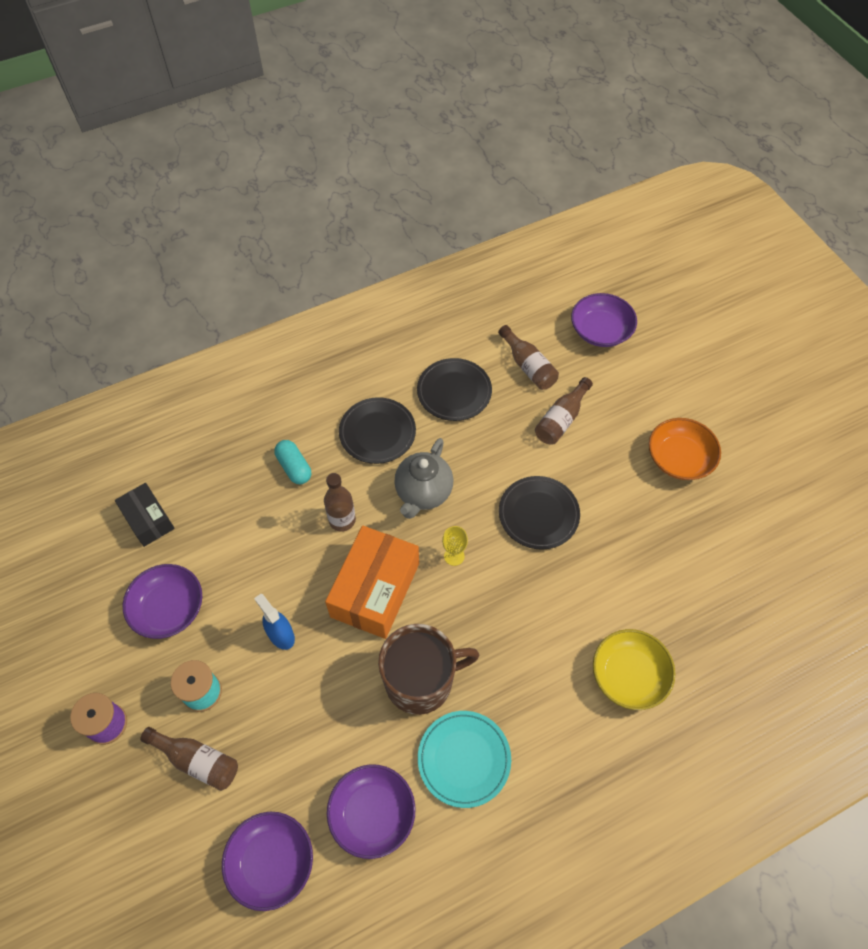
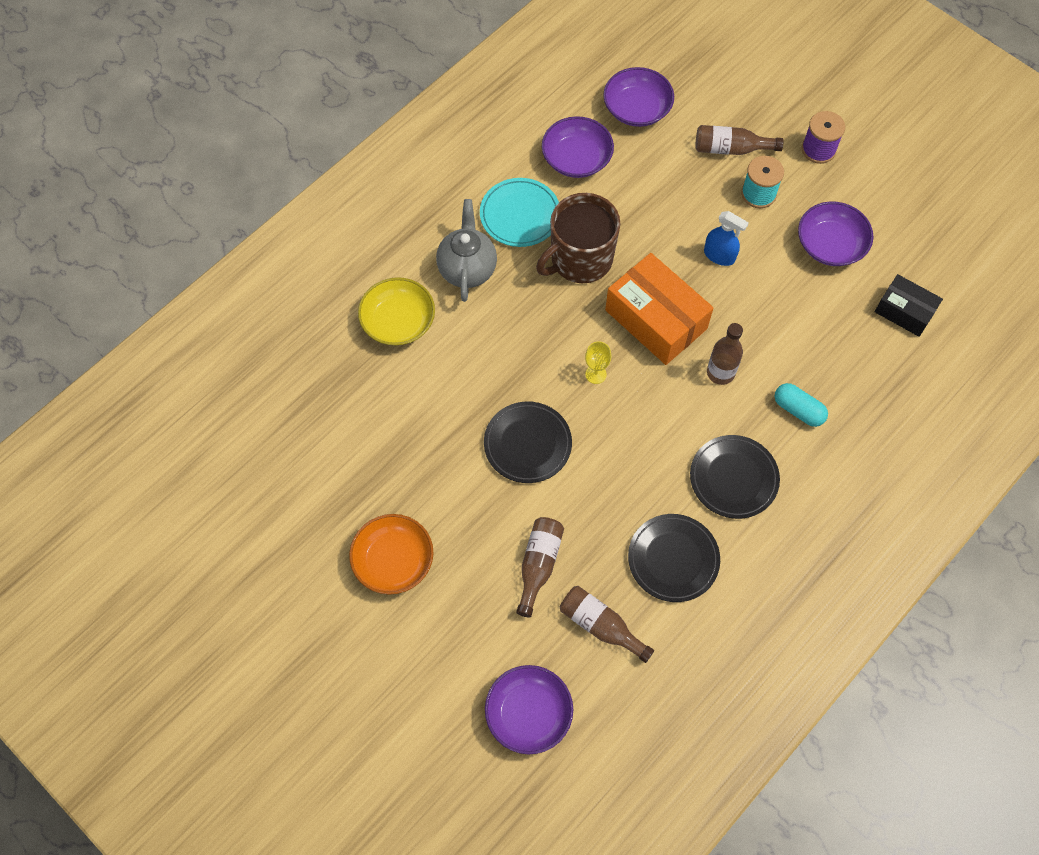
camera: 160 degrees right, 5 degrees up
(375, 590) = (656, 319): orange box -> orange box turned 45 degrees counterclockwise
(423, 493) = (653, 427): grey teapot -> grey teapot (467, 269)

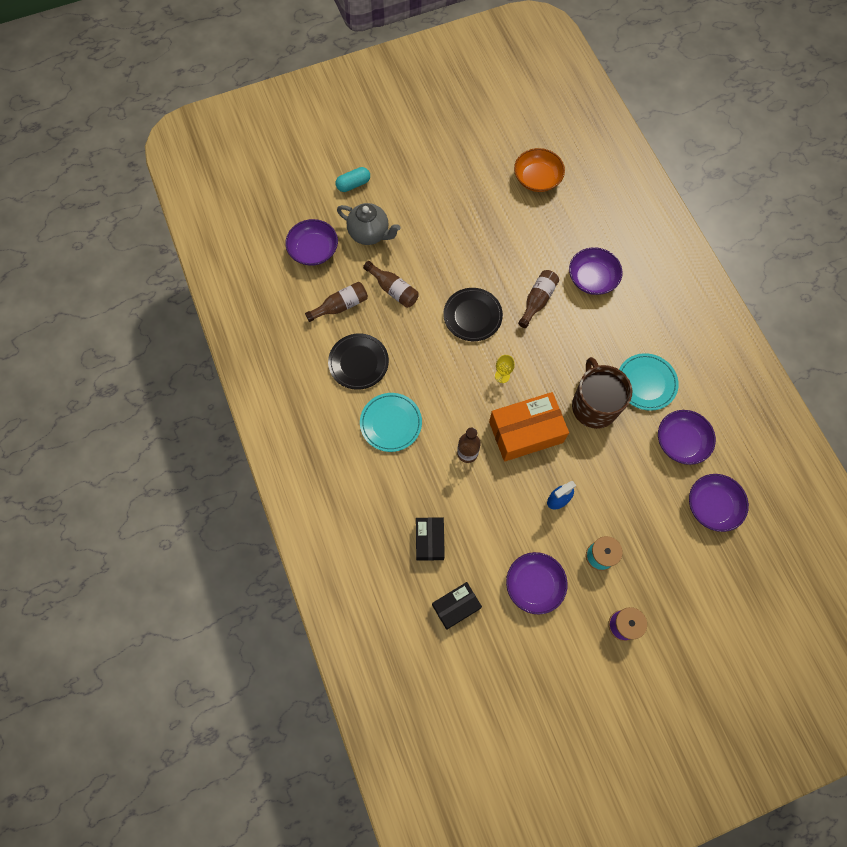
camera: 115 degrees right, 5 degrees up
(393, 561) = (434, 219): orange bowl -> orange bowl (537, 178)
(398, 321) = (592, 278): yellow bowl -> purple bowl
(467, 269) = (615, 333): grey teapot -> grey teapot (369, 234)
(730, 149) = (648, 557): brown bottle -> brown bottle (537, 300)
(733, 478) = (391, 423): black plate -> turquoise plate
(798, 410) = (417, 489): turquoise capsule -> turquoise capsule (353, 184)
(850, 369) = (429, 540): none -> black box

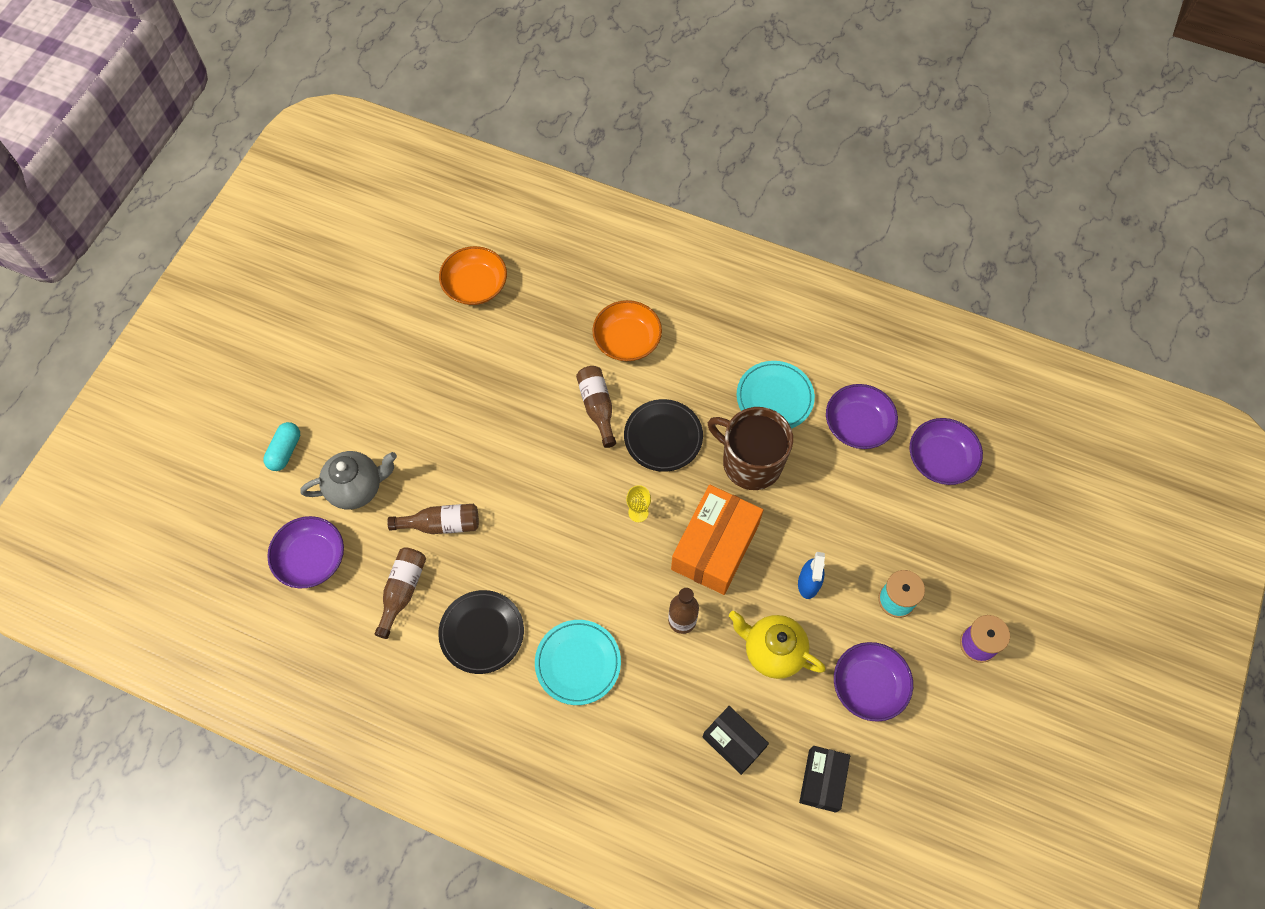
camera: 45 degrees left, 5 degrees down
(472, 316) = (549, 479): black plate -> black plate (663, 437)
(499, 515) = (772, 651): none -> yellow teapot
(592, 278) = (627, 340): purple bowl -> orange bowl

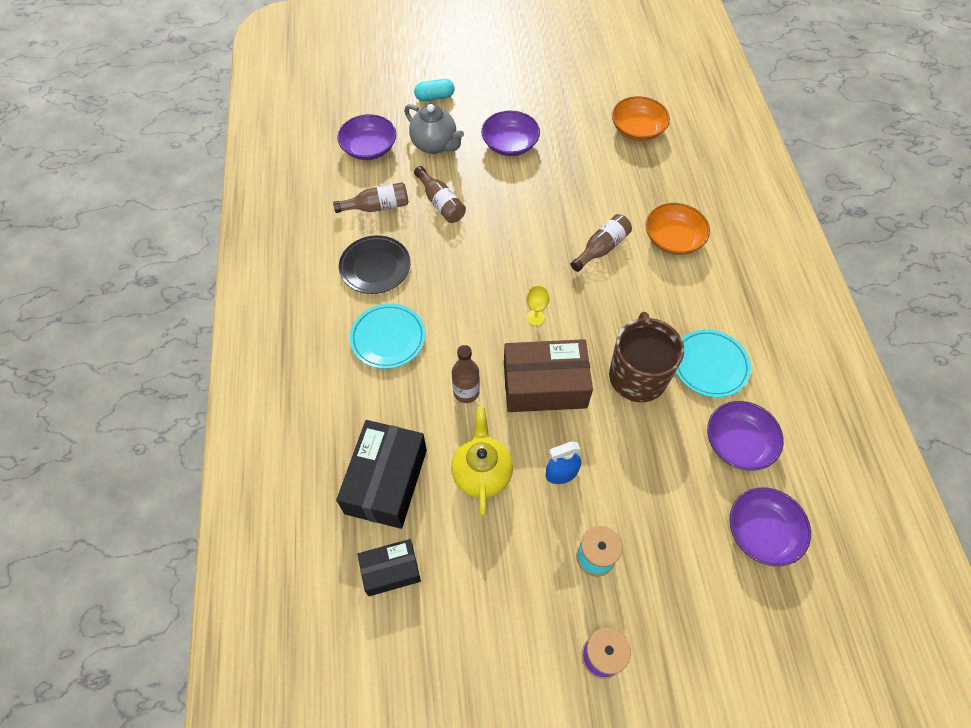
camera: 60 degrees right, 5 degrees down
(663, 437) = (611, 303): black plate -> none
(715, 546) = (544, 385): orange box -> brown box
(734, 742) = (386, 481): black box -> black box, size x1.70
(868, 686) = (499, 570): purple bowl -> purple bowl (510, 144)

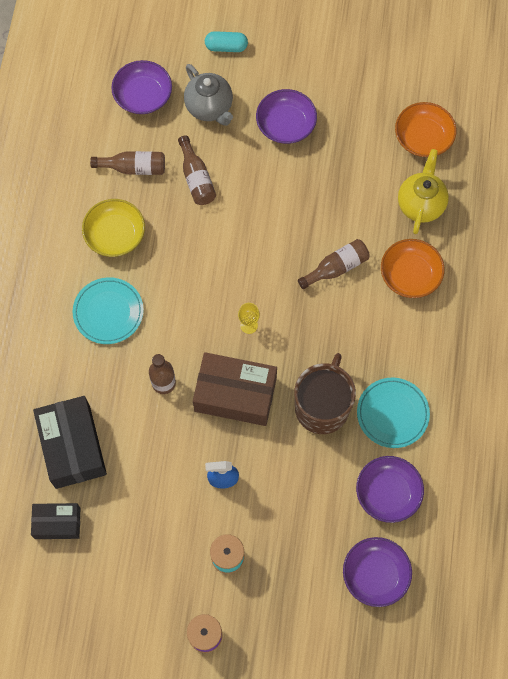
camera: 15 degrees right, 10 degrees up
(375, 267) = (115, 235): black plate -> yellow bowl
(386, 481) = (73, 447): black box -> black box turned 45 degrees counterclockwise
(482, 474) = (155, 461): yellow teapot -> yellow teapot (420, 204)

